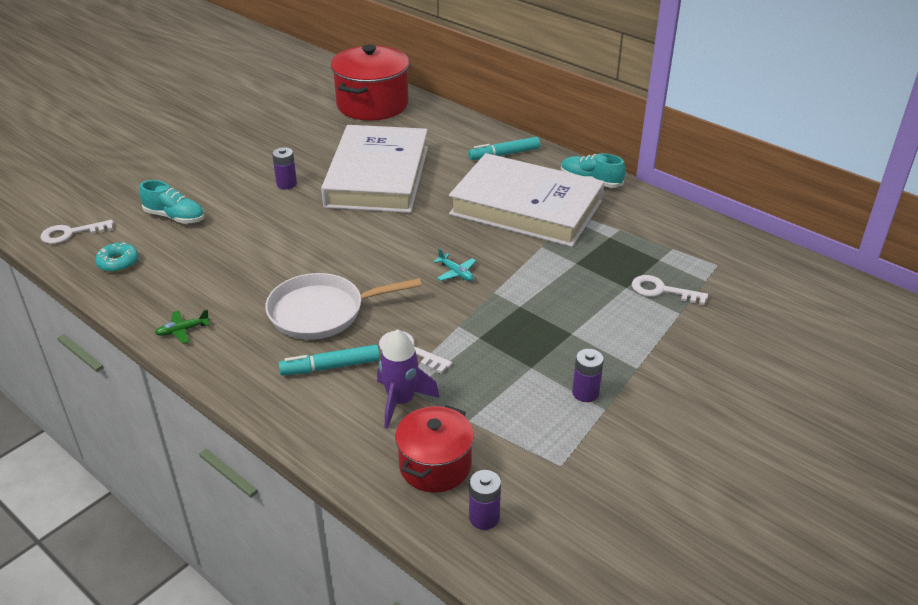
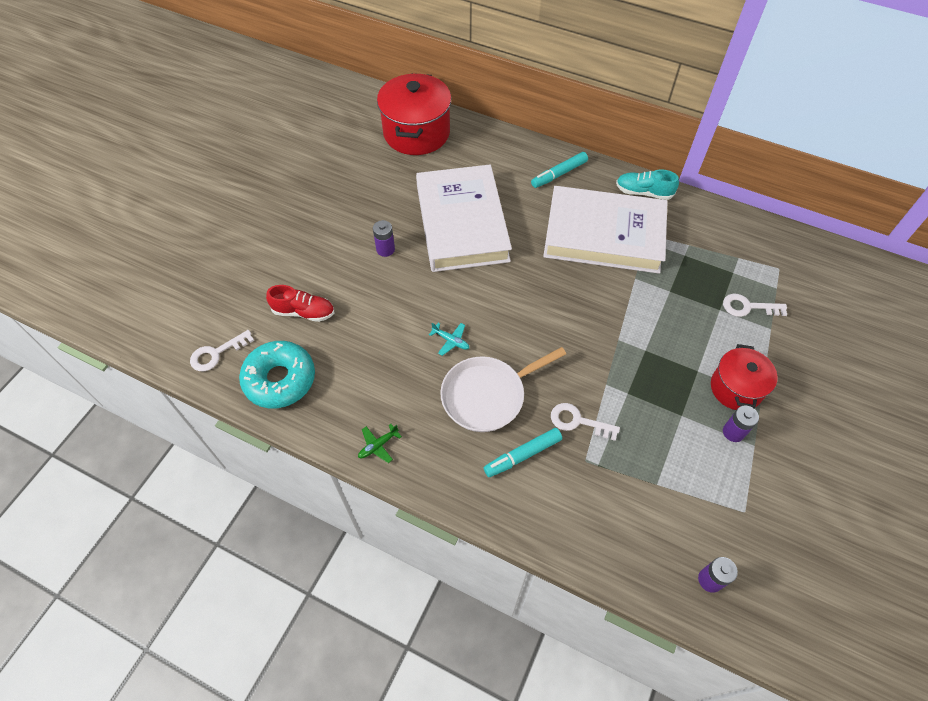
camera: 15 degrees left, 20 degrees up
(118, 263) = (280, 379): turquoise donut -> turquoise donut, size x1.92
(175, 217) = (304, 312): turquoise shoe -> red shoe
(401, 401) = (596, 478): purple rocket -> none
(435, 465) = (651, 538): red pot -> red pot (736, 388)
(456, 273) = (578, 324): turquoise plane -> turquoise plane (451, 341)

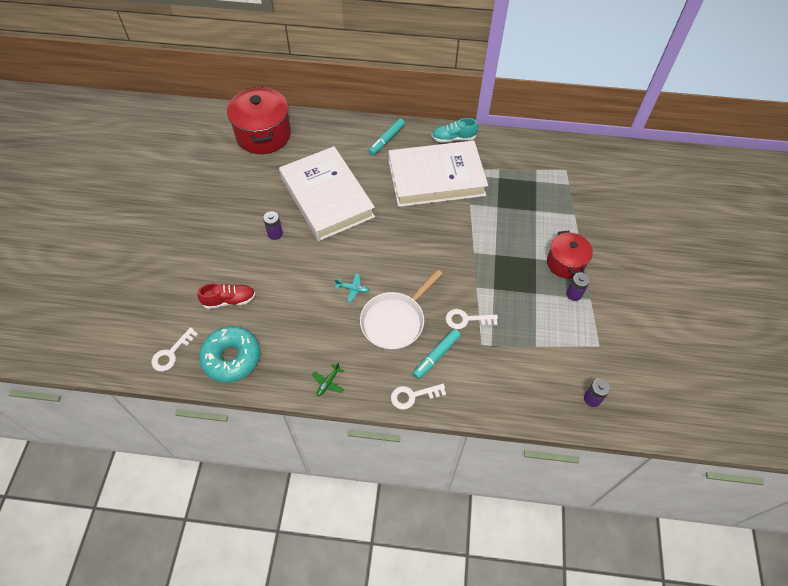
camera: 20 degrees left, 0 degrees up
(748, 307) = (554, 203): white key -> white key (413, 396)

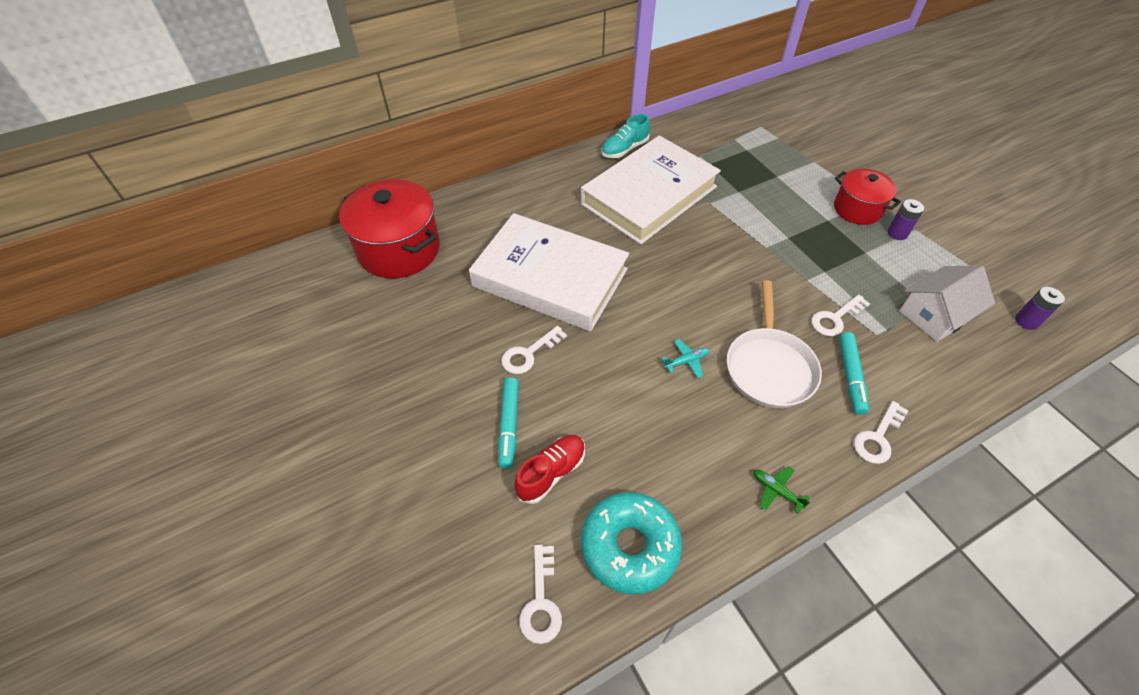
camera: 35 degrees left, 5 degrees down
(275, 234) = (528, 354): purple battery -> white key
(328, 383) = (776, 490): green plane -> green plane turned 135 degrees clockwise
(386, 140) = (555, 184): turquoise marker -> turquoise marker (509, 425)
(534, 357) = (935, 315): none -> white house

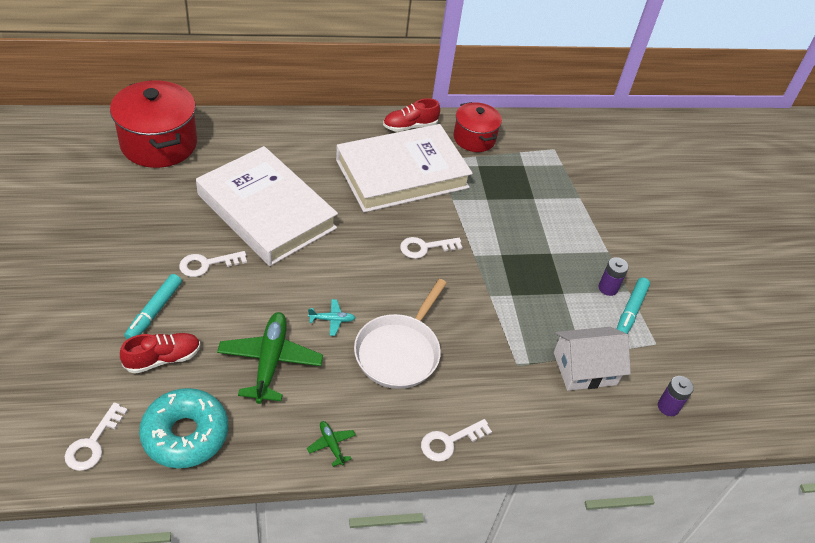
camera: 15 degrees right, 5 degrees down
(624, 149) = (410, 126): turquoise shoe -> red shoe
(658, 429) = (270, 361): none -> green plane
(835, 319) = (489, 336): white key -> white key (425, 247)
(850, 376) = (465, 387): turquoise marker -> turquoise marker (630, 311)
(857, 209) = (587, 254): red pot -> red pot (474, 138)

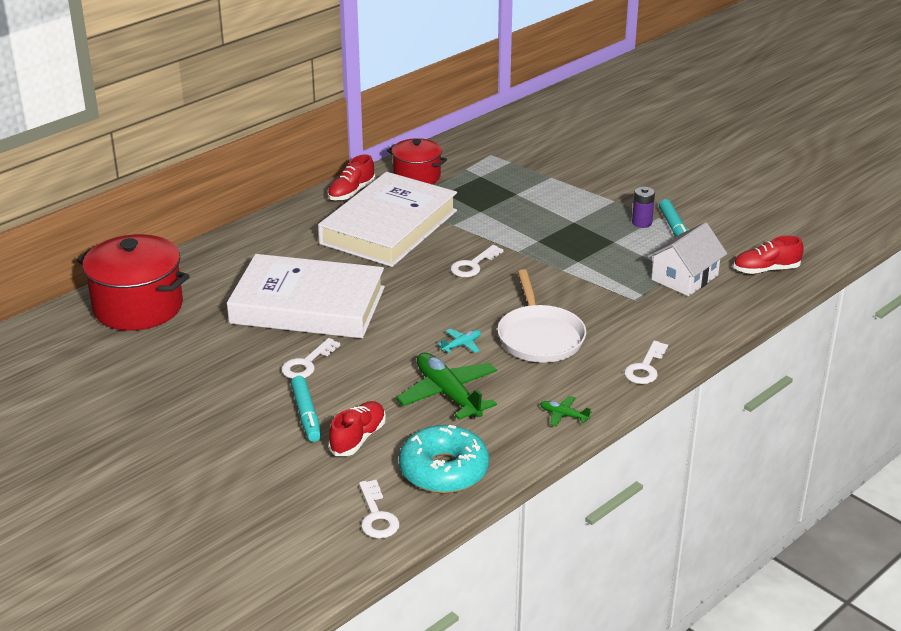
camera: 30 degrees left, 15 degrees down
(668, 407) = (766, 270): purple battery -> red shoe

